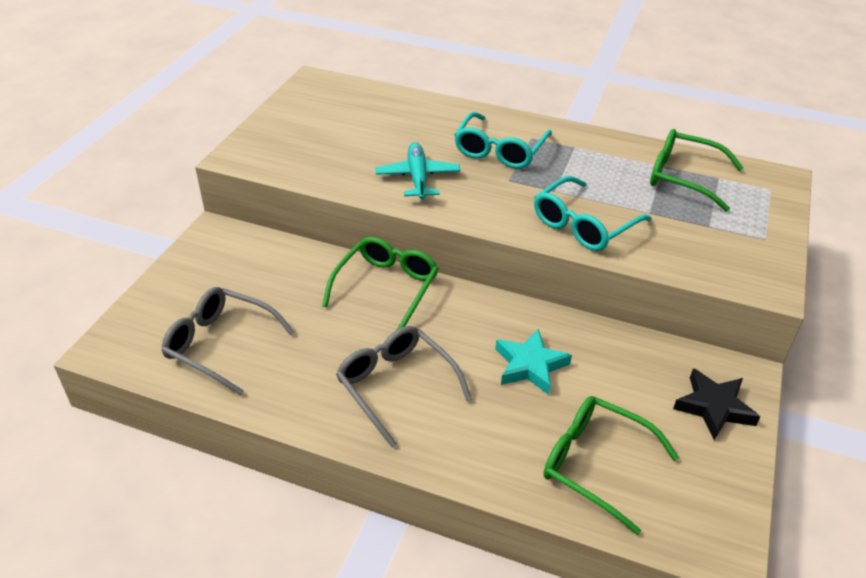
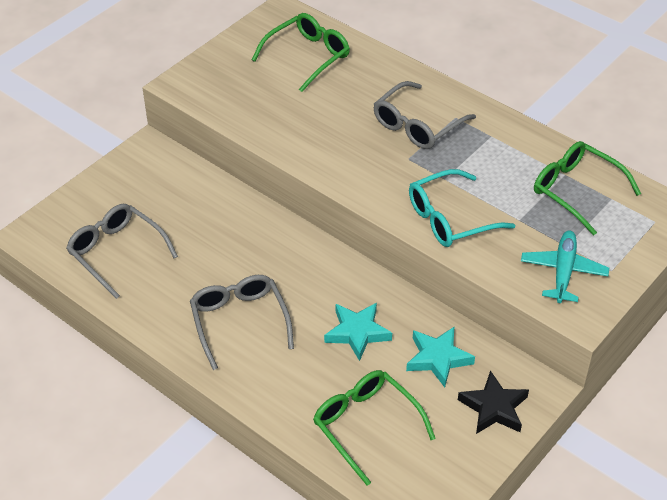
camera: 20 degrees right, 5 degrees up
(386, 287) = (270, 234): green glasses -> green glasses (307, 57)
(418, 178) = (327, 139): turquoise plane -> turquoise plane (563, 272)
(500, 150) = (417, 125): turquoise glasses -> grey glasses
(627, 371) = (438, 358): none -> turquoise star

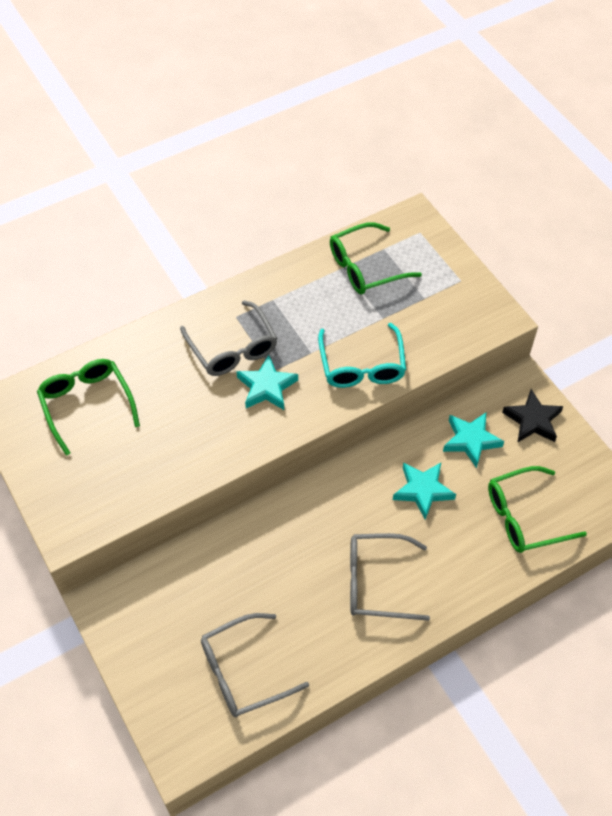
camera: 70 degrees left, 10 degrees up
(387, 159) = (266, 387): none -> turquoise star
(563, 272) = (451, 311): turquoise plane -> none

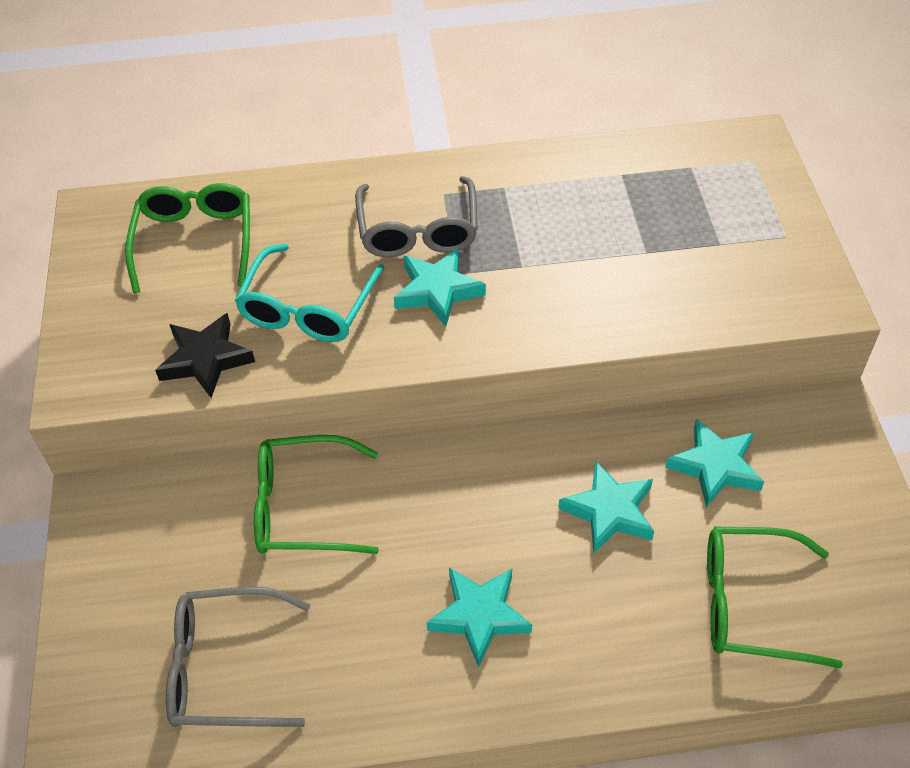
camera: 25 degrees right, 5 degrees down
(362, 365) = (585, 303): turquoise glasses -> turquoise glasses (308, 307)
(366, 267) = (654, 183): green glasses -> green glasses (304, 507)
(377, 582) = (479, 616): grey glasses -> turquoise star
(532, 420) = (825, 469): black star -> black star (206, 359)

